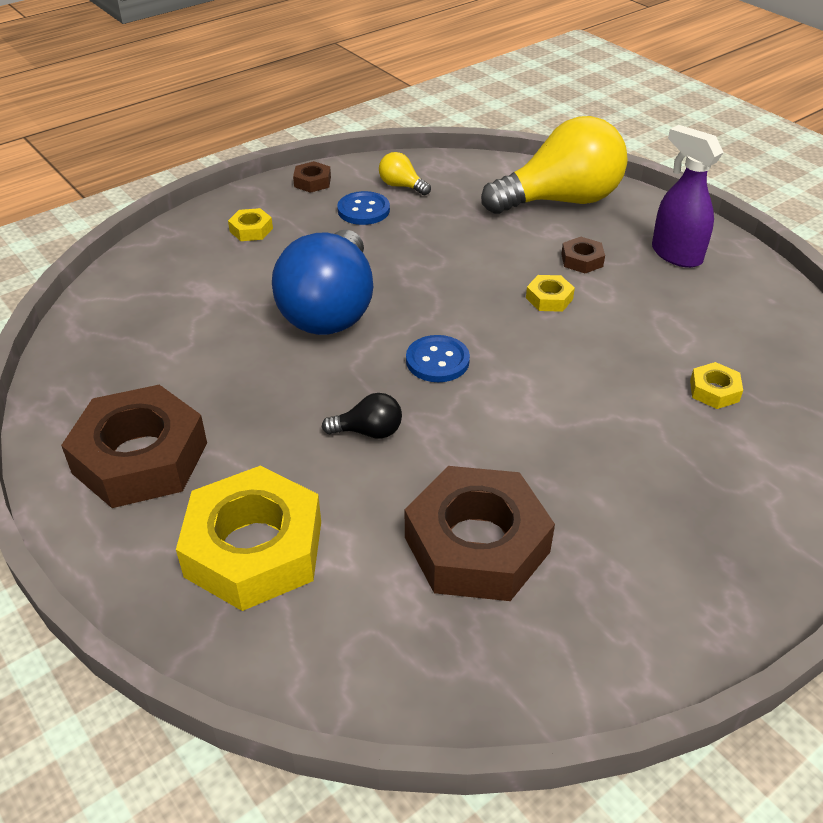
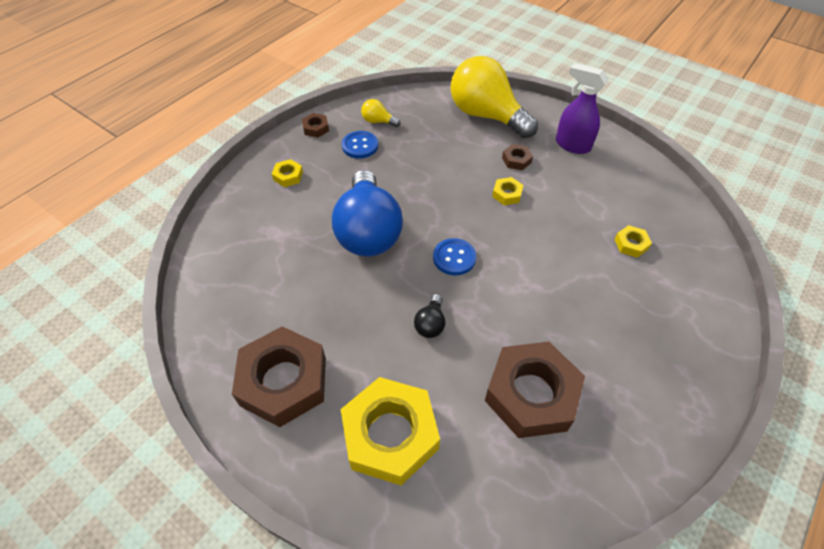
camera: 15 degrees left, 10 degrees up
(368, 432) = (430, 324): black light bulb -> black light bulb turned 120 degrees clockwise
(561, 201) = (486, 115): yellow light bulb -> yellow light bulb turned 105 degrees counterclockwise

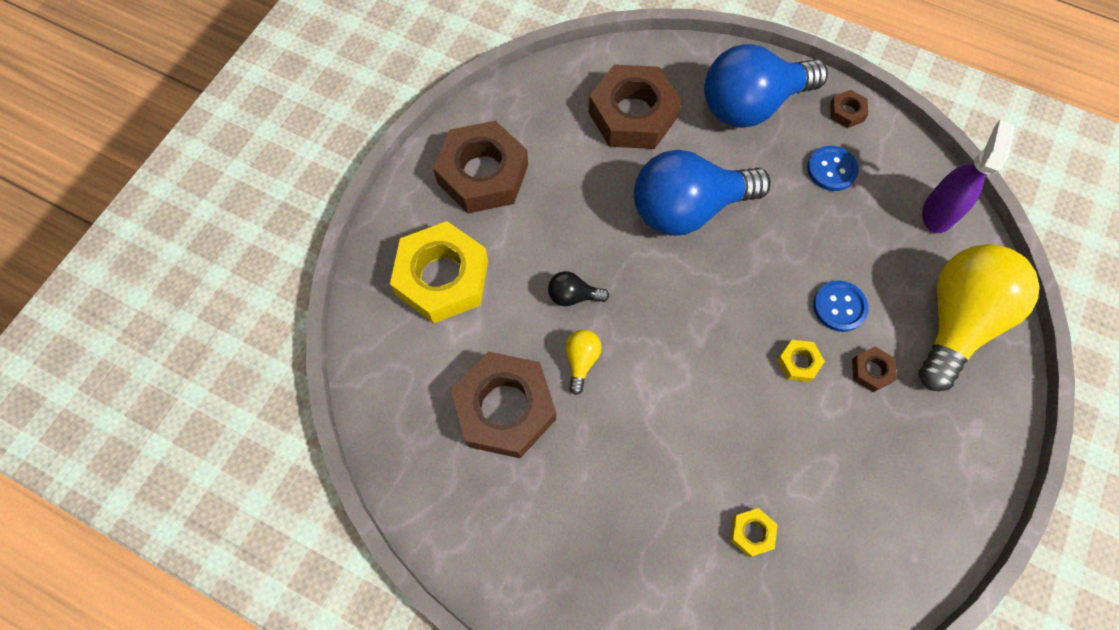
camera: 80 degrees right, 15 degrees up
(265, 251) = (633, 114): none -> brown nut
(288, 176) = (751, 105): yellow nut -> blue light bulb
(378, 121) = (888, 181): yellow light bulb -> yellow light bulb (581, 361)
(454, 258) = (671, 309): blue button -> blue button (839, 307)
(572, 145) = (934, 451): purple spray bottle -> purple spray bottle (938, 212)

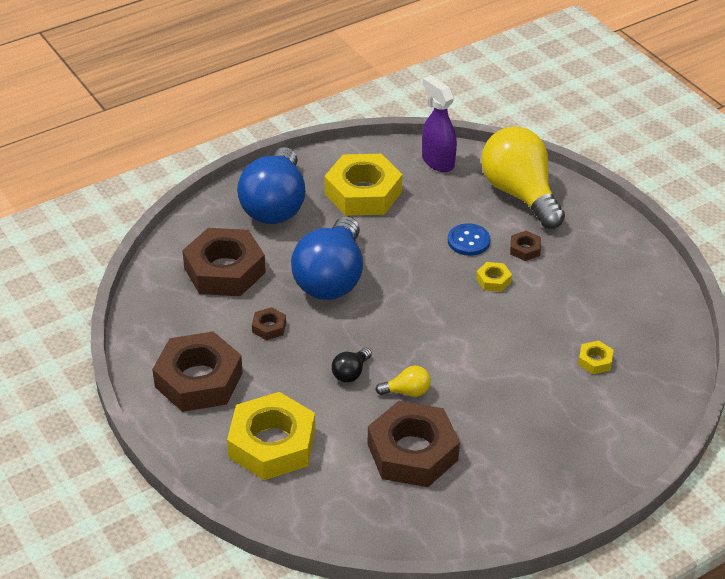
camera: 60 degrees left, 25 degrees down
(581, 361) = (407, 392): yellow light bulb -> yellow light bulb turned 135 degrees clockwise
(831, 169) = (363, 193): blue button -> yellow nut
(847, 112) = (324, 163): brown nut -> brown nut (269, 327)

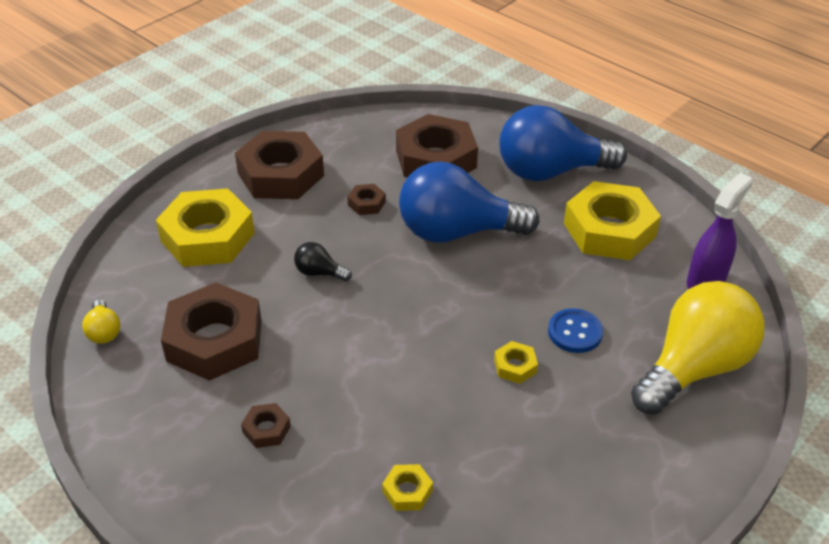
camera: 75 degrees right, 0 degrees up
(407, 392) = (303, 321): yellow light bulb -> yellow light bulb (104, 331)
(525, 249) = (588, 388): brown nut -> brown nut (266, 429)

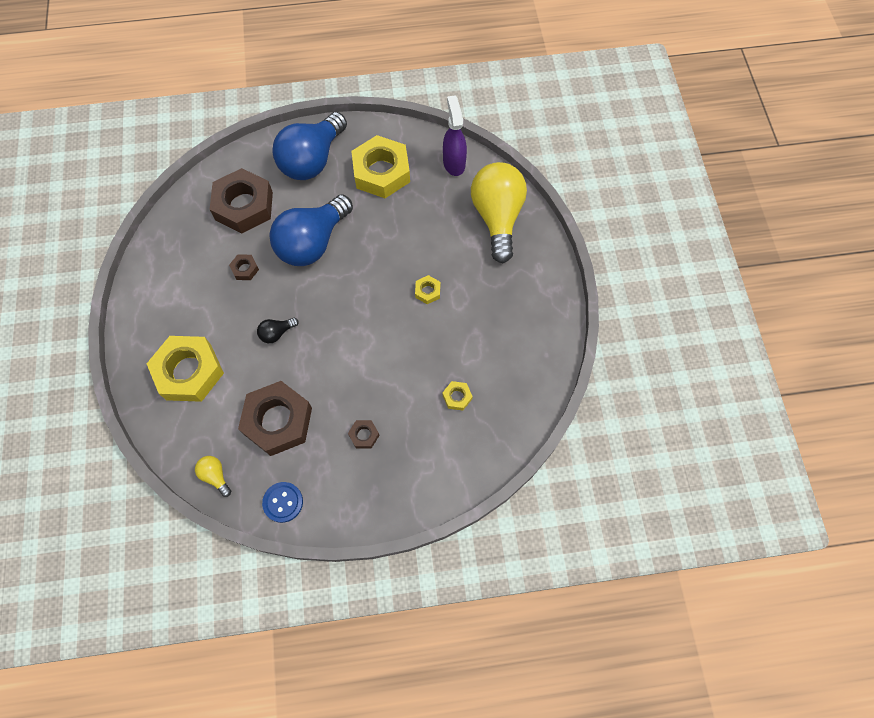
camera: 50 degrees left, 25 degrees up
(104, 331) = (215, 476): yellow light bulb -> yellow light bulb turned 150 degrees counterclockwise
(281, 174) = (173, 295): brown nut -> none
(575, 332) = (431, 247): blue button -> blue button (283, 502)

